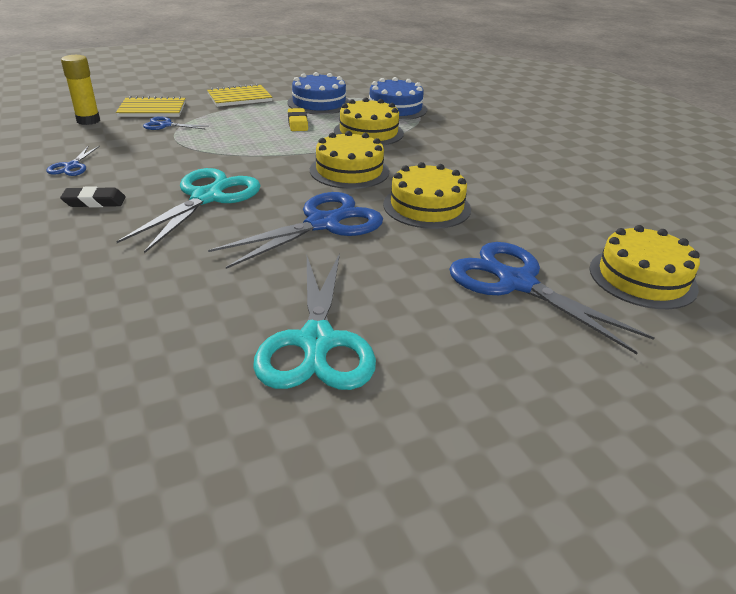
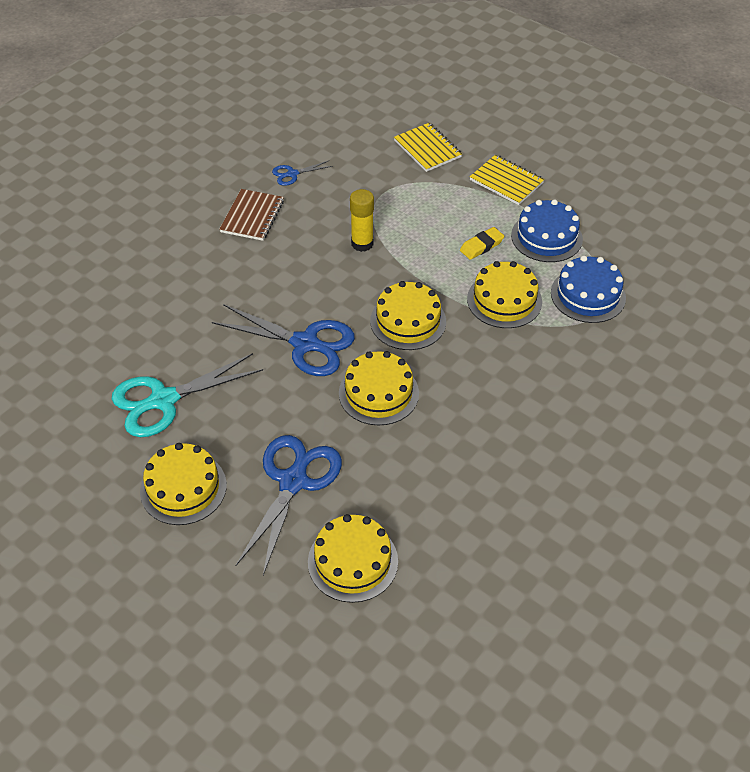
camera: 65 degrees right, 15 degrees up
(88, 121) = (373, 131): yellow glue stick -> yellow glue stick (362, 243)
(94, 202) = (252, 216): black eraser -> brown notebook
(166, 125) = (403, 174): blue scissors -> none
(207, 198) = (298, 265): turquoise scissors -> none
(484, 366) = (183, 488): none -> yellow cake

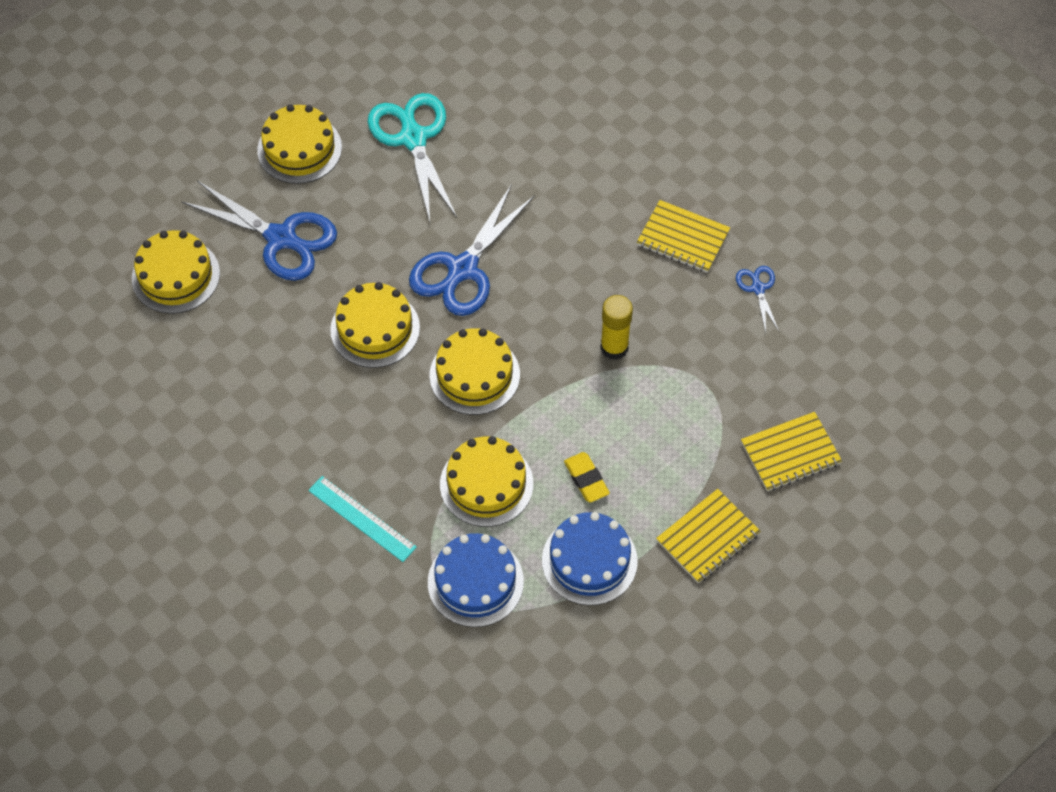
camera: 100 degrees right, 10 degrees up
(252, 216) = (683, 238): brown notebook -> yellow notebook
(561, 370) = (362, 518): none -> turquoise ruler

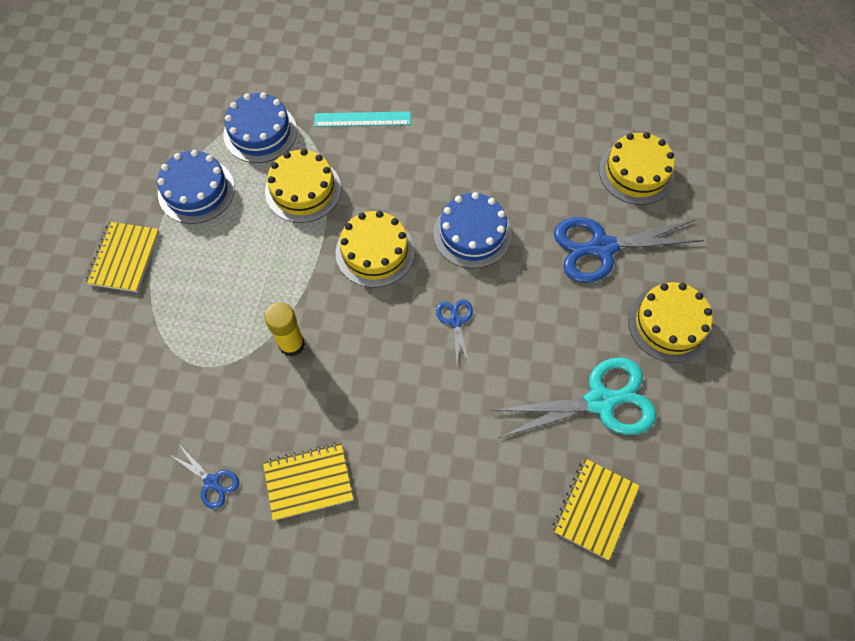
camera: 140 degrees right, 5 degrees up
(375, 329) = (472, 233): yellow cake -> blue cake
(413, 138) = (600, 401): turquoise scissors -> turquoise scissors turned 45 degrees counterclockwise
(462, 269) = (455, 321): blue scissors -> blue scissors, size x0.48
(586, 479) = (238, 238): yellow eraser -> none
(790, 453) = (99, 359): yellow notebook -> yellow notebook (595, 509)

